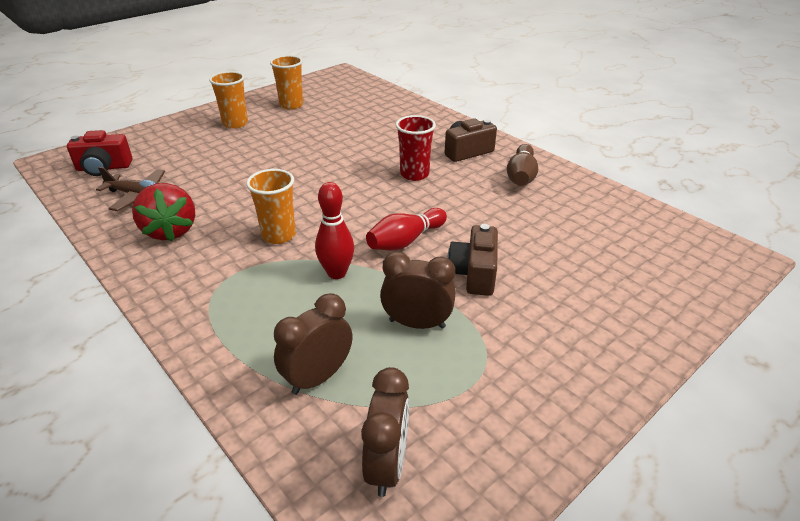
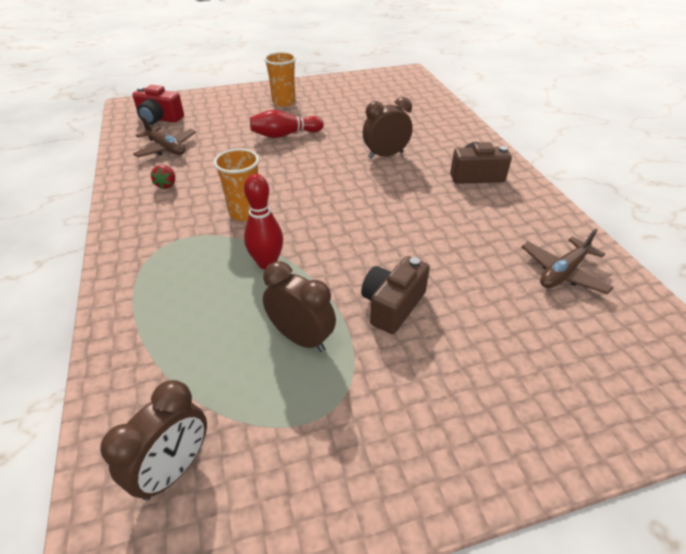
camera: 25 degrees right, 5 degrees up
(170, 231) = (167, 185): red strawberry -> red strawberry, size x0.47
(291, 105) = (342, 94): orange cup -> none
(318, 377) = (180, 358): brown clock -> brown clock (385, 155)
(405, 241) = (350, 251): red bowling pin -> red bowling pin (285, 135)
(414, 174) = (406, 186): red cup -> none
(521, 176) = (516, 216): brown bowling pin -> none
(584, 210) = (563, 272): none -> brown plane

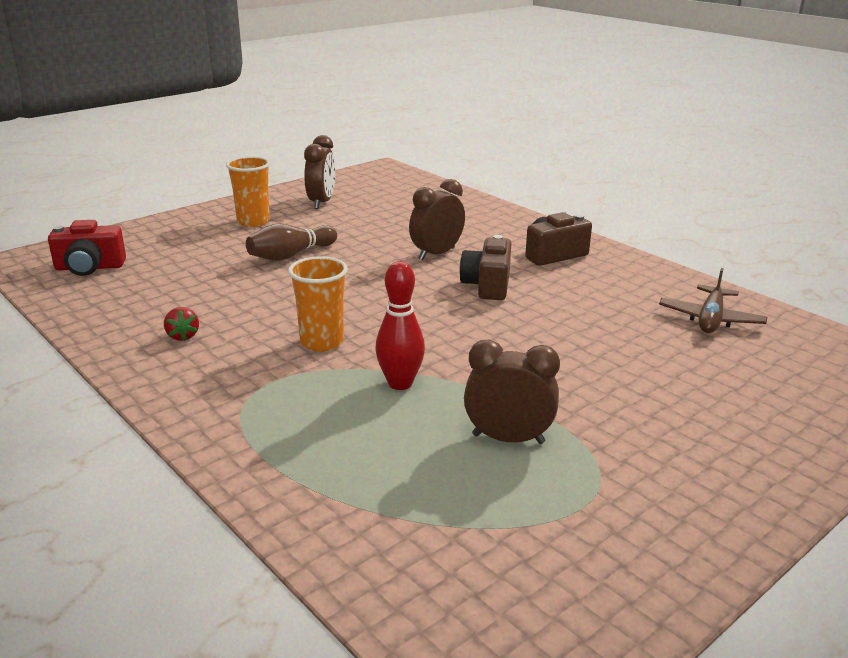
camera: 25 degrees left, 15 degrees down
(166, 148) = (138, 298): brown plane -> none
(174, 469) = (485, 588): brown clock -> brown clock (321, 202)
(285, 135) = (291, 255): red bowling pin -> brown bowling pin
(392, 305) = (576, 386): brown camera -> brown camera (487, 285)

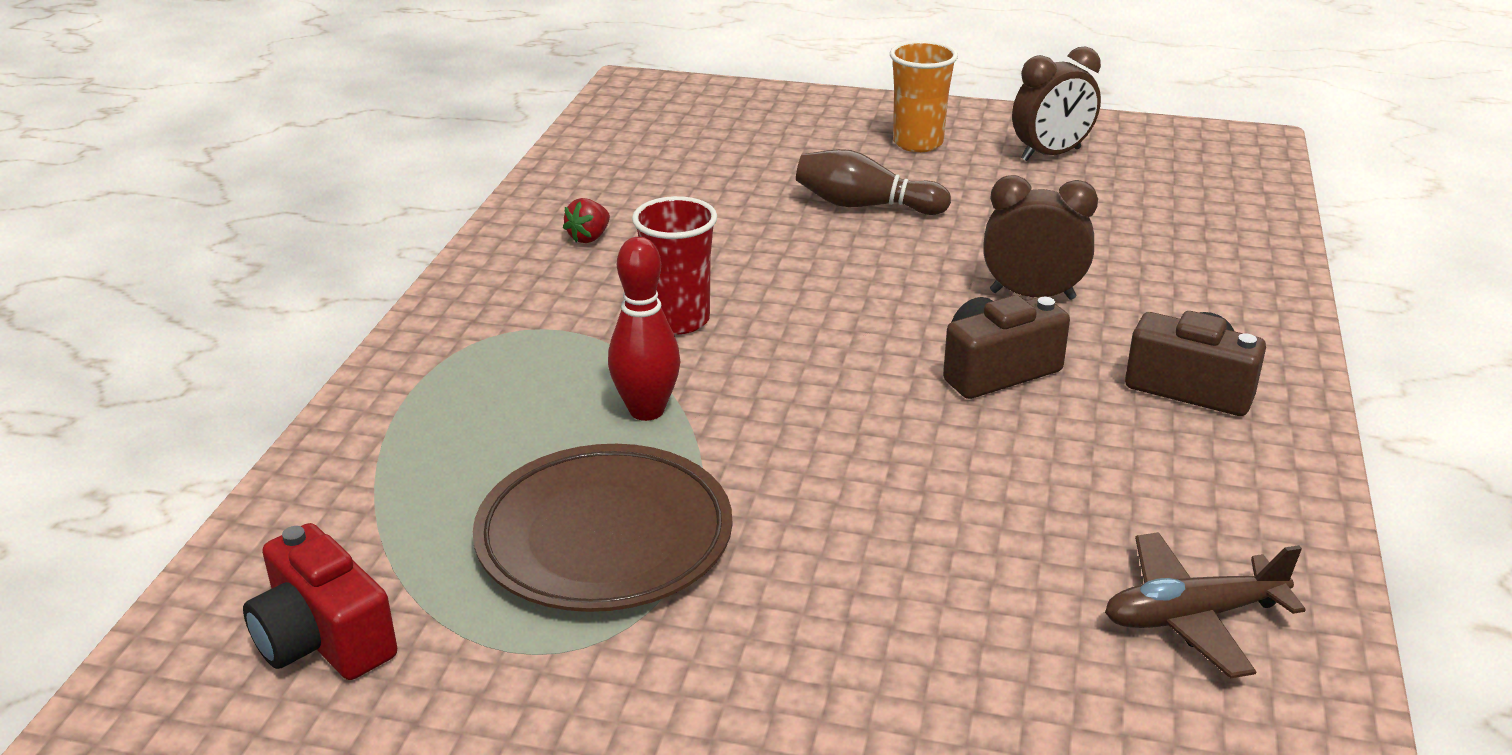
camera: 55 degrees right, 5 degrees up
(89, 267) = (665, 121): red camera -> red camera (323, 639)
(322, 342) = (678, 320): orange cup -> red cup
(508, 439) = (604, 538): brown clock -> brown plate

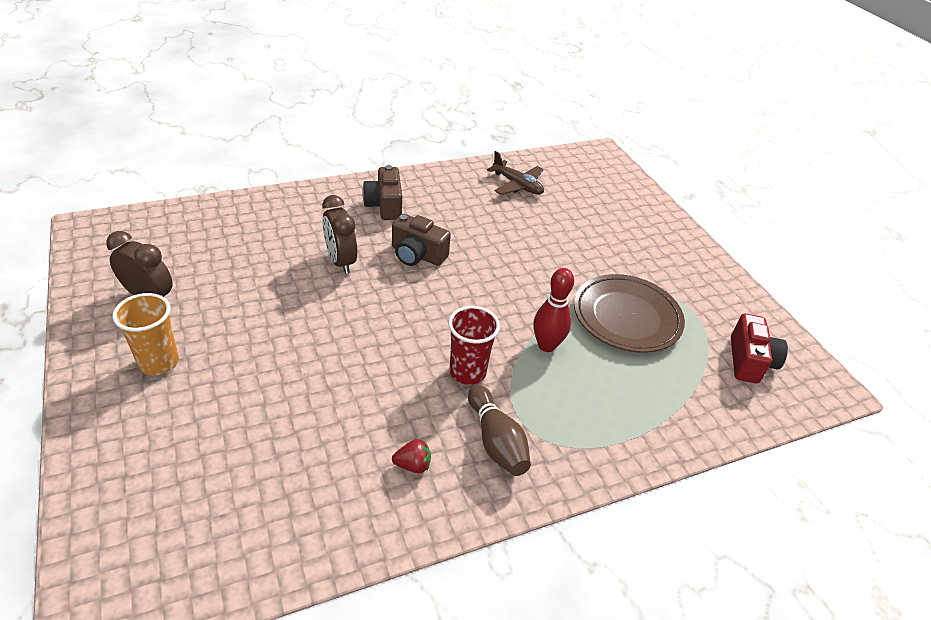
camera: 130 degrees left, 10 degrees up
(865, 206) = (277, 352): brown bowling pin -> brown bowling pin (496, 441)

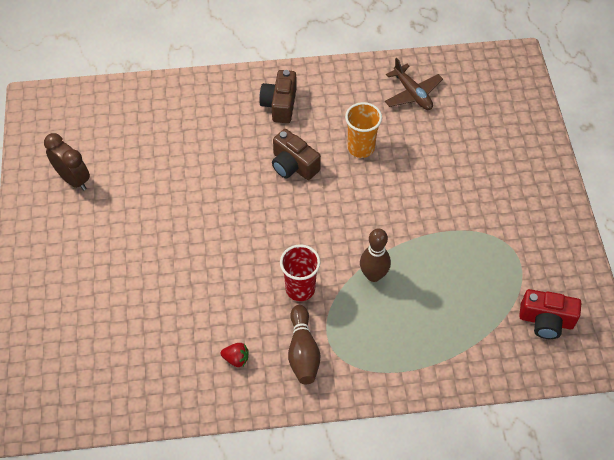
camera: 20 degrees right, 15 degrees up
(159, 362) = (74, 241): orange cup -> orange cup (361, 148)
(340, 261) = (227, 163): brown clock -> none
(546, 345) = (373, 275): red bowling pin -> brown bowling pin
(626, 317) = (455, 259): brown plate -> none
(749, 361) = (546, 321): red camera -> red camera turned 75 degrees clockwise

